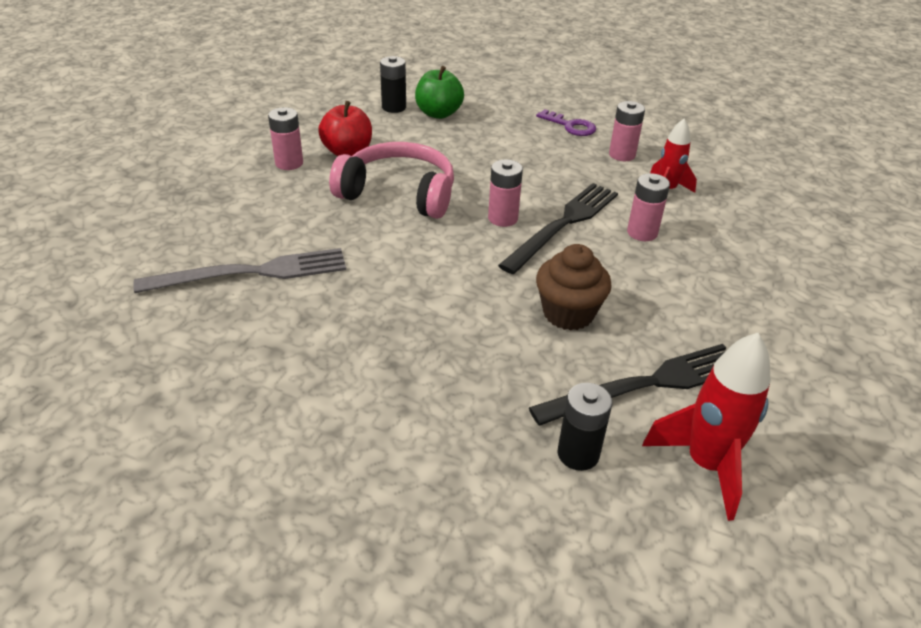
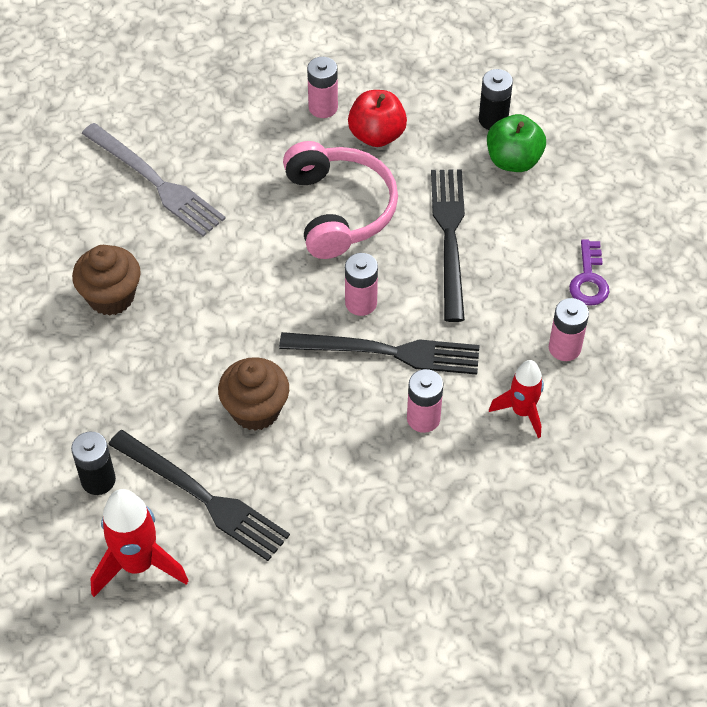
camera: 60 degrees right, 15 degrees up
(353, 353) = (111, 296): none -> brown cupcake
(479, 160) = (449, 237): none -> black fork

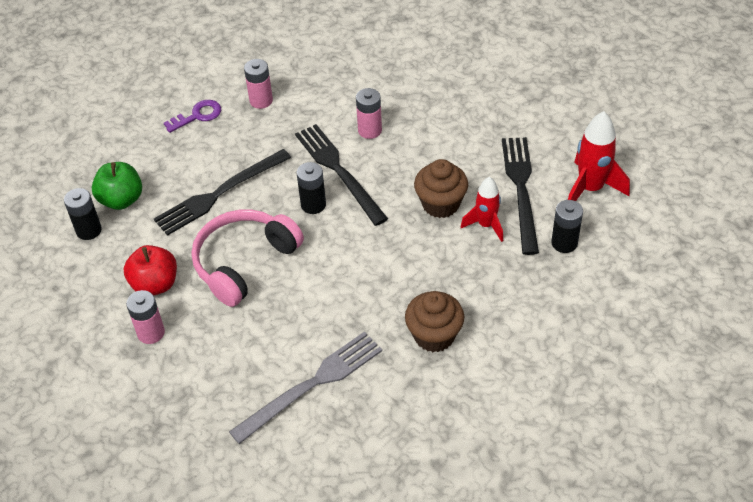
camera: 125 degrees left, 5 degrees down
(155, 182) = (312, 385): grey fork -> grey fork turned 45 degrees clockwise
(361, 303) = (313, 204): pink battery -> black battery
(522, 412) = (324, 95): red rocket -> red rocket (486, 225)

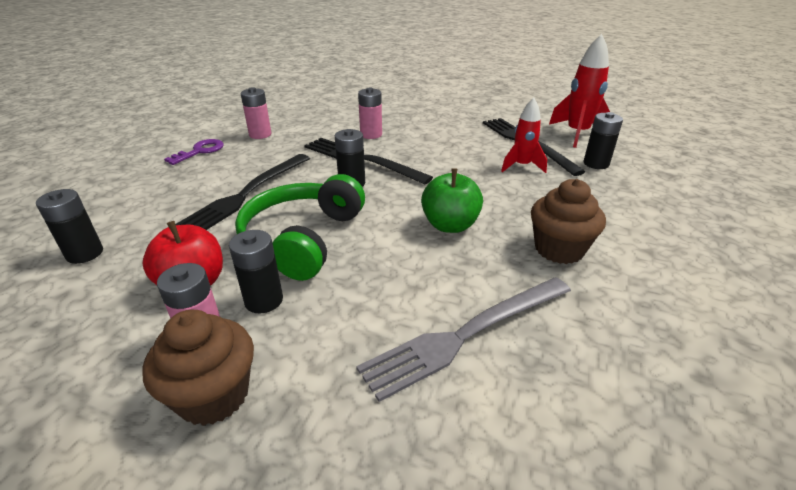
camera: 25 degrees left, 15 degrees down
(121, 200) = (126, 220): green apple -> green apple (450, 225)
(196, 314) = (264, 300): none -> black battery
(244, 262) = (302, 239): pink headphones -> green headphones
(312, 385) = (466, 334): grey fork -> grey fork turned 150 degrees counterclockwise
(440, 204) = (470, 162): brown cupcake -> brown cupcake (213, 395)

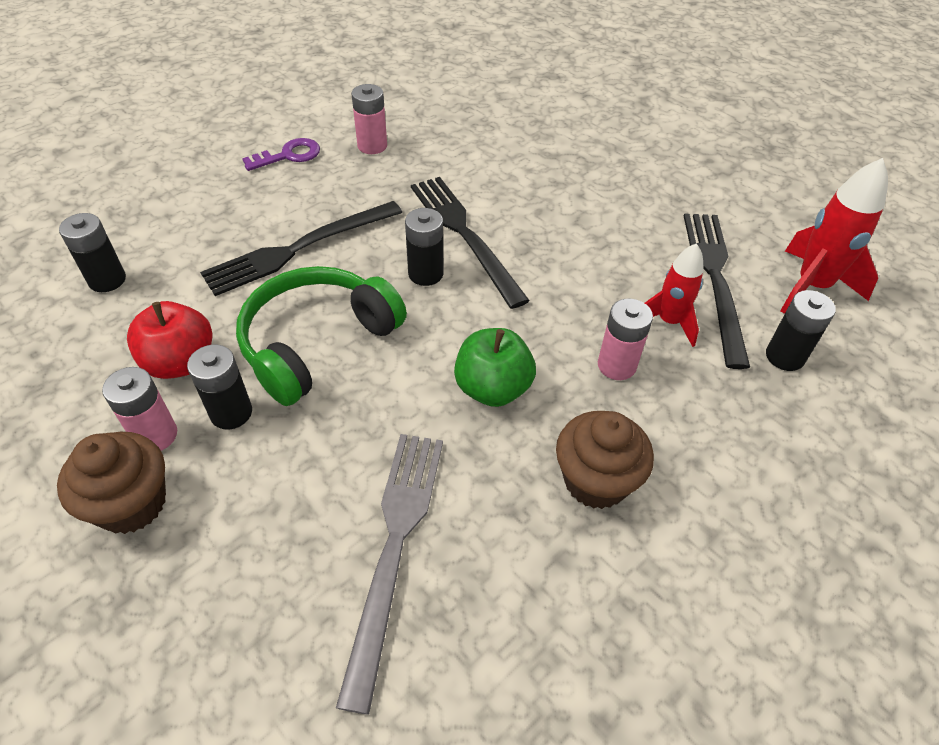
camera: 25 degrees right, 15 degrees up
(371, 135) = (509, 190): pink battery -> pink battery (616, 365)
(466, 334) = (394, 547): grey fork -> grey fork turned 105 degrees clockwise

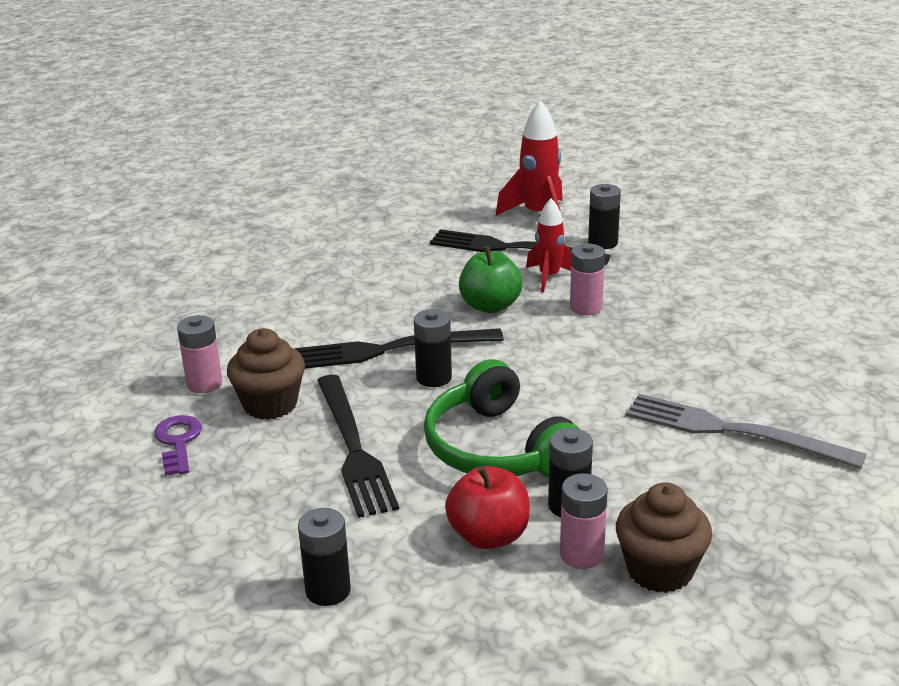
camera: 70 degrees left, 20 degrees down
(493, 388) = (589, 365): green apple -> green apple (490, 306)
(596, 480) = (692, 337): brown cupcake -> brown cupcake (270, 404)

